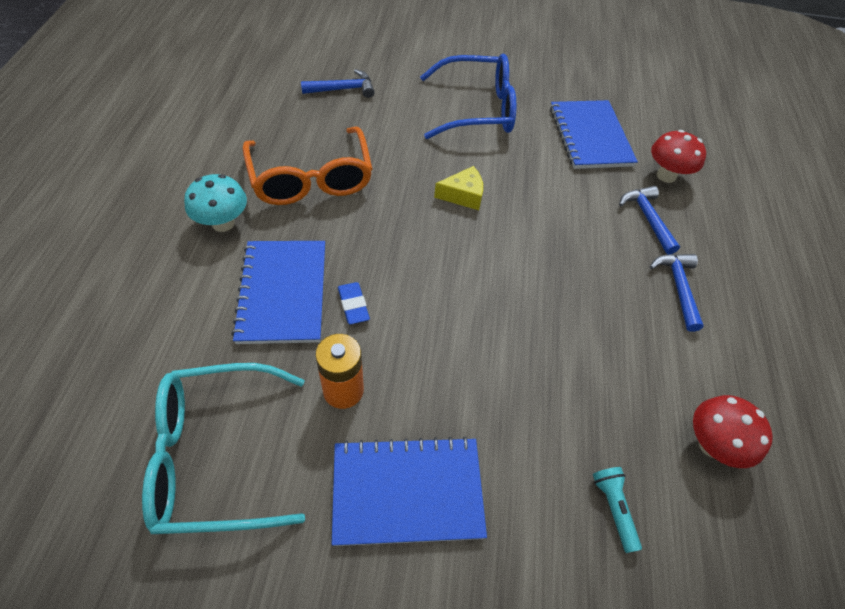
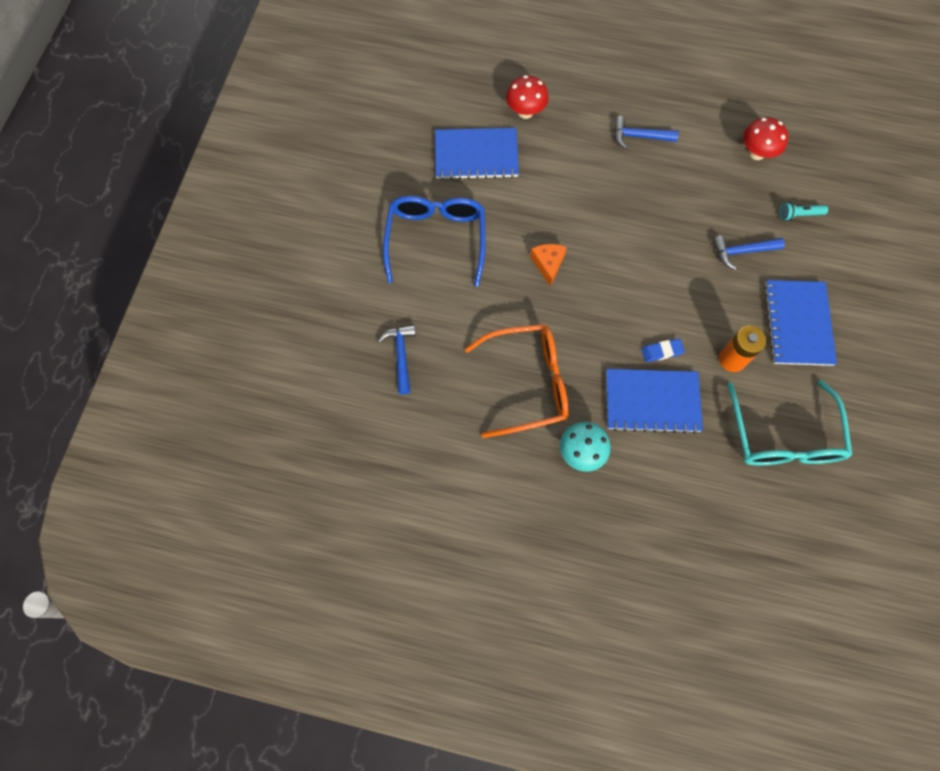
camera: 80 degrees left, 15 degrees up
(463, 195) = (548, 264): yellow cheese -> orange cheese
(647, 218) = (572, 138): blue hammer -> blue hammer (742, 251)

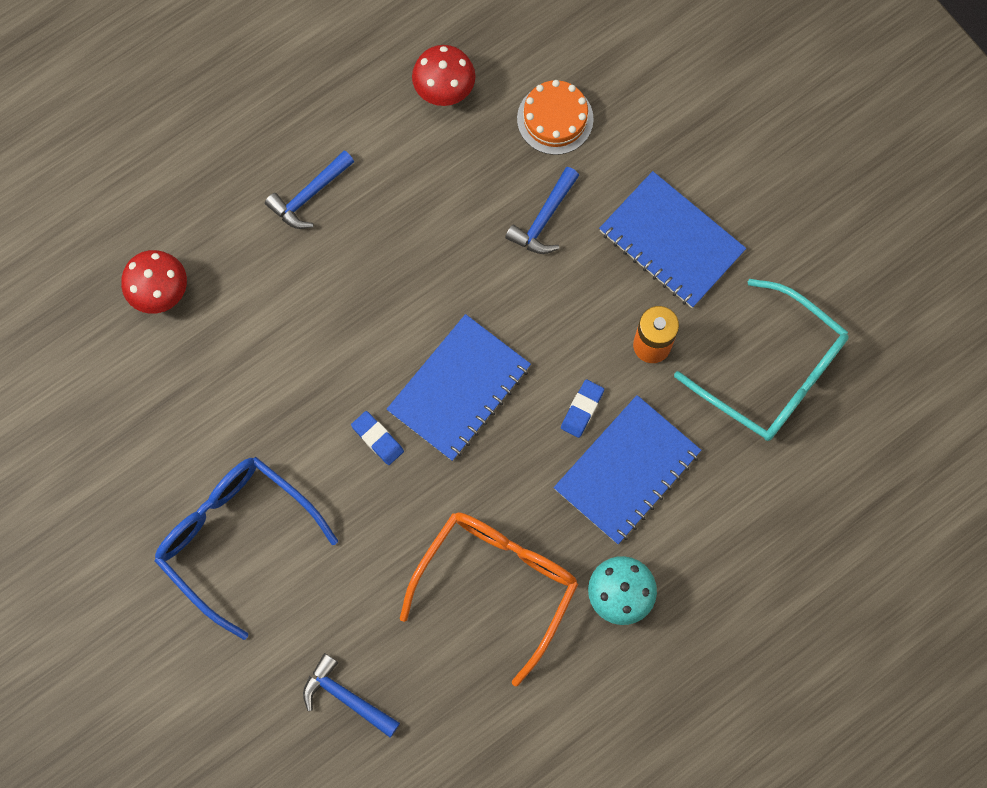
camera: 50 degrees left, 5 degrees up
(476, 155) = (167, 399): blue notebook -> blue notebook (459, 389)
(548, 264) = (377, 439): orange cheese -> blue eraser
(799, 215) = (555, 119): turquoise flashlight -> orange cake

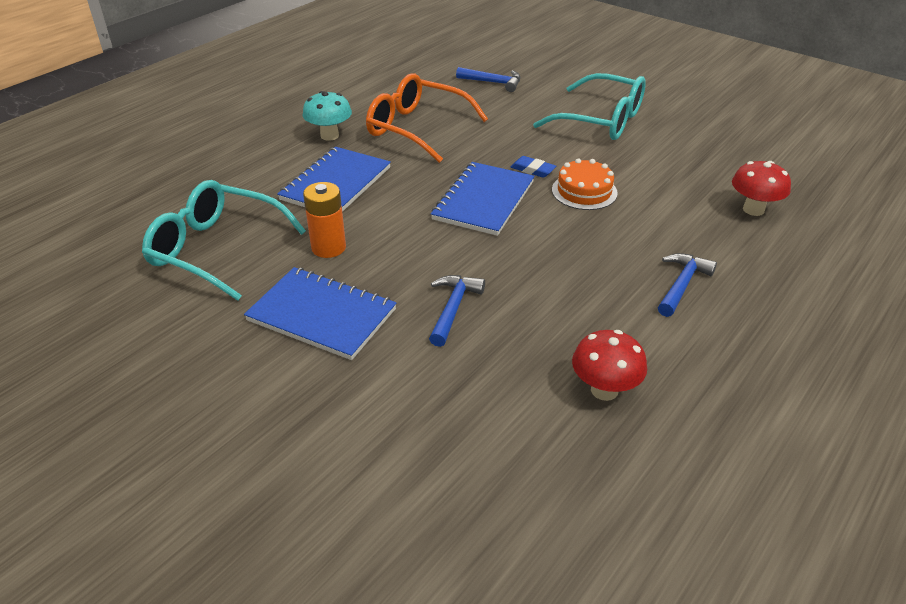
camera: 165 degrees right, 35 degrees down
(236, 537) = (601, 120): blue glasses -> turquoise glasses
(497, 583) = (416, 128): orange glasses -> orange glasses turned 105 degrees clockwise
(555, 119) = (472, 389): orange cake -> orange cake (584, 191)
(582, 409) = (380, 206): blue eraser -> none

